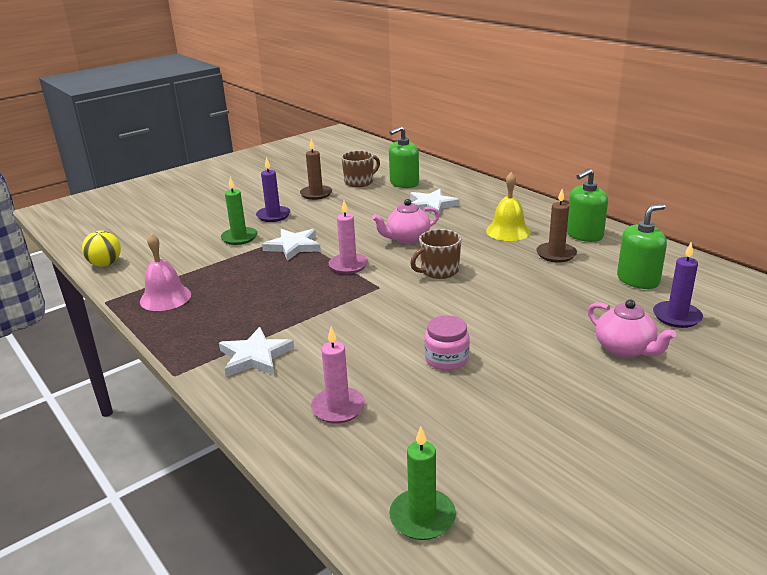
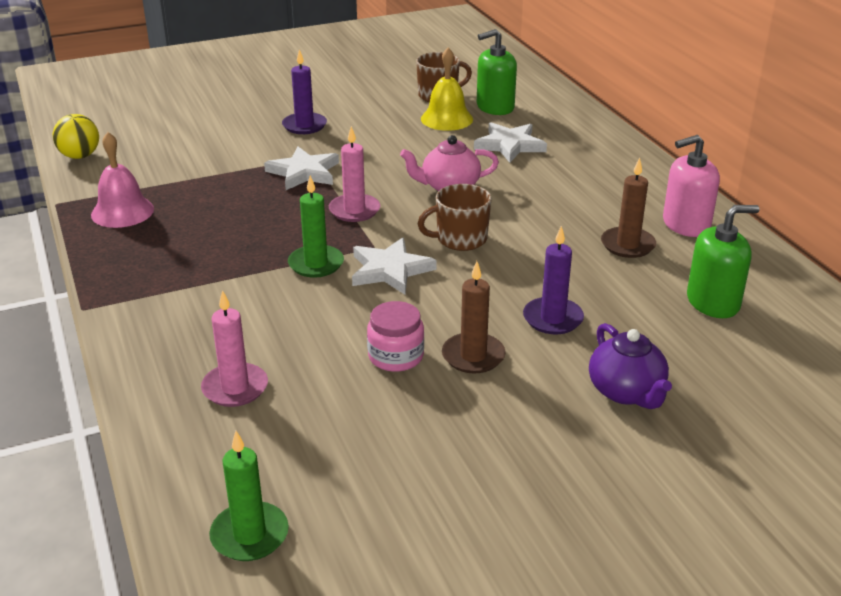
camera: 15 degrees right, 5 degrees up
(239, 238) = (247, 149): green candle -> green candle (316, 264)
(255, 356) = (180, 305): white star -> white star (390, 270)
(316, 194) = (374, 104): brown candle -> brown candle (473, 356)
(508, 231) = (586, 200): yellow bell -> yellow bell (446, 119)
(584, 235) = (686, 224): green soap dispenser -> pink soap dispenser
(625, 349) = (626, 392): pink teapot -> purple teapot
(676, 317) = (728, 364): purple candle -> purple candle (552, 319)

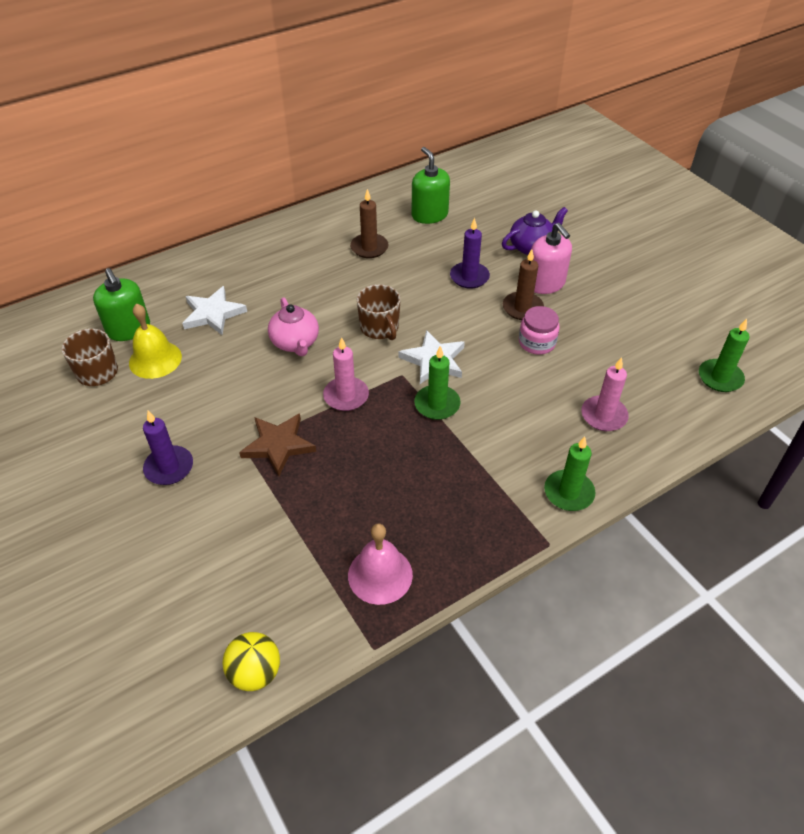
camera: 100 degrees left, 15 degrees up
(136, 334) = (568, 492): none -> green candle
(304, 172) = (278, 445): white star -> brown star
(686, 224) = (335, 223): pink soap dispenser -> pink soap dispenser (545, 283)

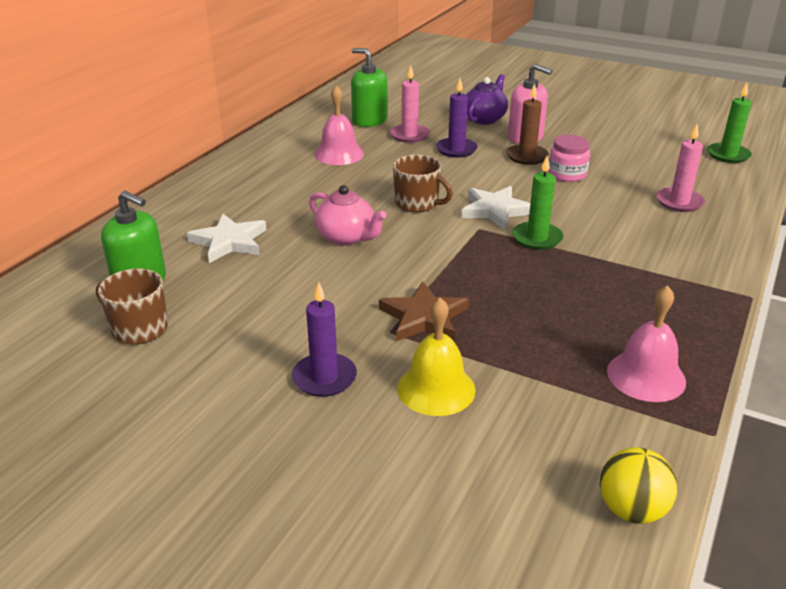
camera: 30 degrees left, 15 degrees down
(155, 359) = (202, 296): yellow bell -> yellow bell (436, 389)
(346, 396) = (446, 259): pink candle -> pink candle (409, 135)
(369, 248) = (339, 154): brown candle -> pink bell
(568, 492) = (720, 258): green candle -> none

